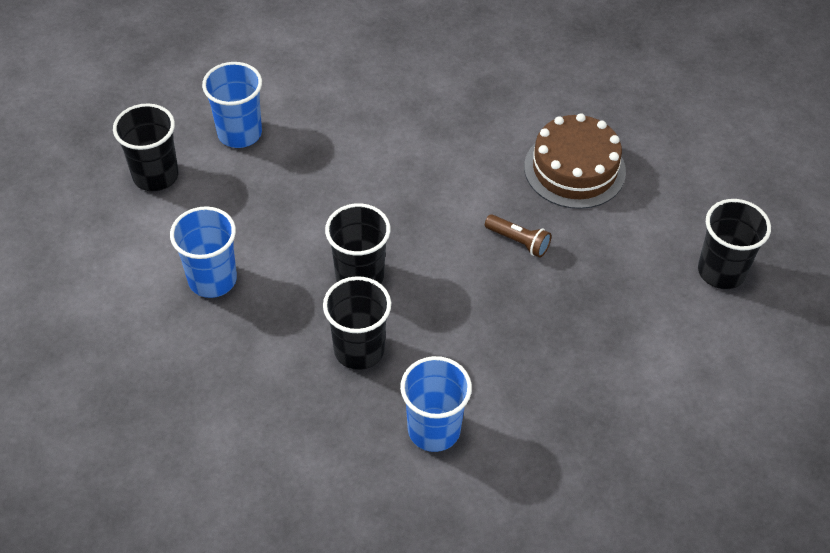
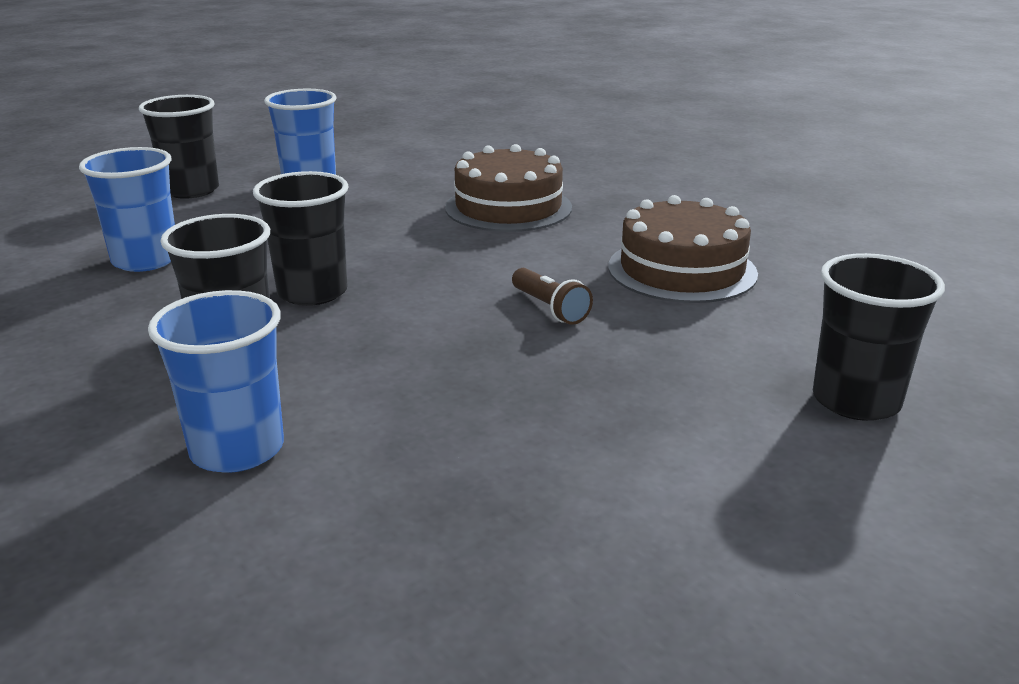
camera: 25 degrees right, 25 degrees down
(416, 123) = (508, 207): none -> brown cake

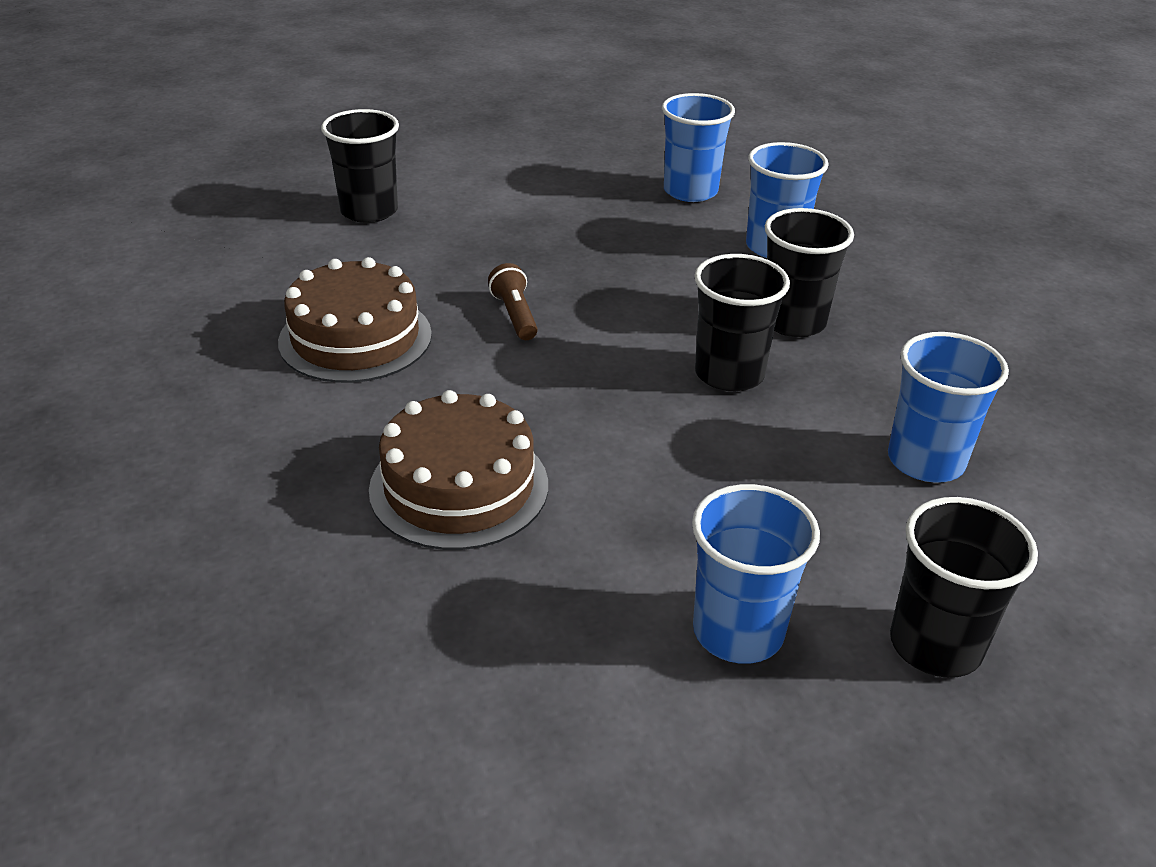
camera: 165 degrees left, 10 degrees up
(385, 547) = (690, 191): none -> blue cup

